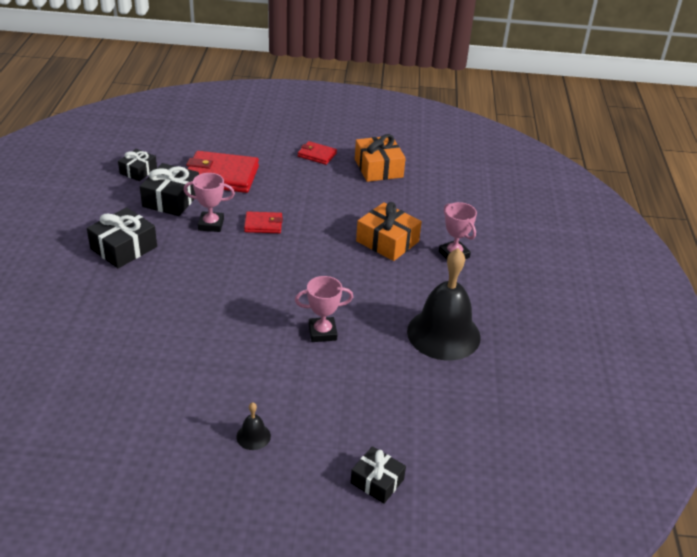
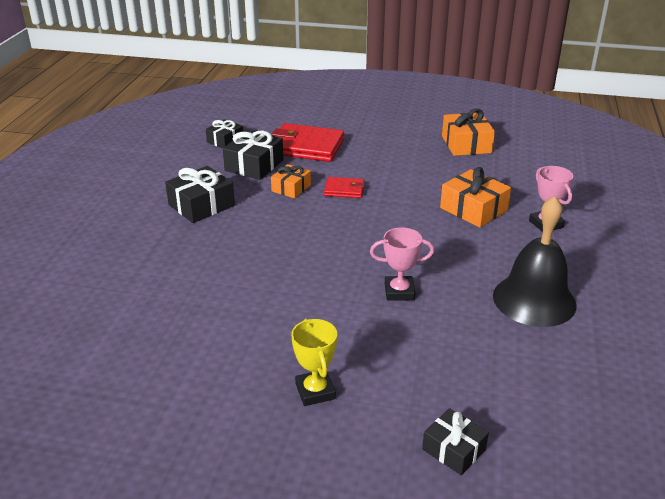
camera: 10 degrees right, 5 degrees down
(211, 224) = (291, 188): pink trophy -> orange gift
(253, 436) = (315, 391): black bell -> yellow trophy
(317, 155) = (403, 131): red wallet -> none

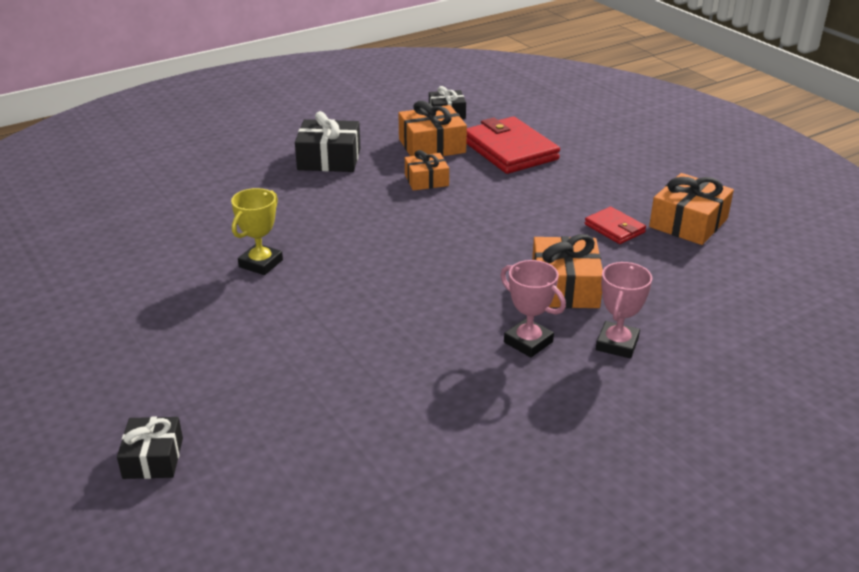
camera: 45 degrees right, 0 degrees up
(254, 165) = (432, 146): black gift -> orange gift
(315, 391) = (147, 345): yellow trophy -> yellow trophy (261, 263)
(344, 190) = (470, 205): red wallet -> red wallet (614, 228)
(399, 292) = (349, 316): pink trophy -> pink trophy (528, 342)
(534, 300) = (456, 400): black bell -> none

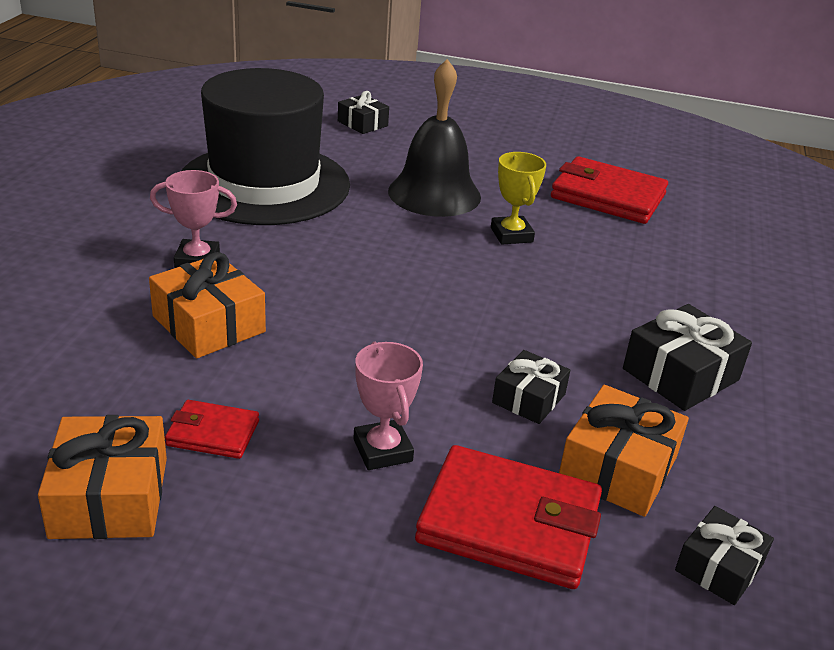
camera: 135 degrees right, 0 degrees up
(121, 262) = (608, 196): none -> red wallet
(249, 325) = (434, 193): none -> black bell
(381, 406) = (264, 184): none -> black hat
(426, 180) = (529, 398): orange gift -> black gift
(617, 344) = (109, 289): pink trophy -> pink trophy (382, 450)

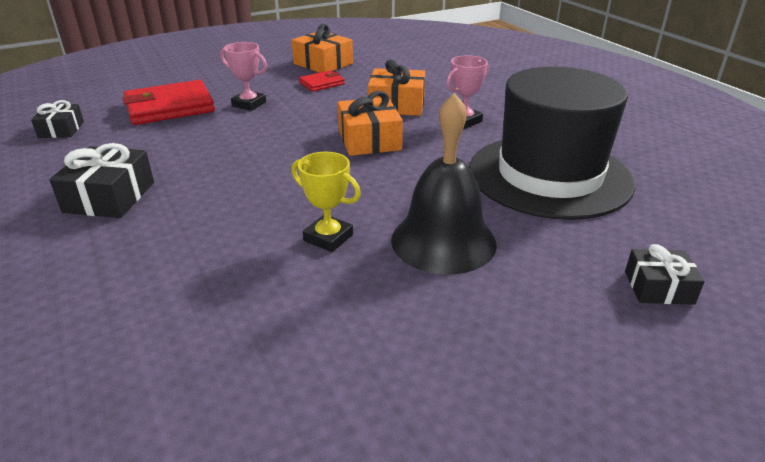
camera: 140 degrees right, 0 degrees up
(529, 398) = (201, 145): black gift -> none
(608, 196) = (292, 355): red wallet -> none
(618, 468) = (129, 140): orange gift -> orange gift (369, 140)

